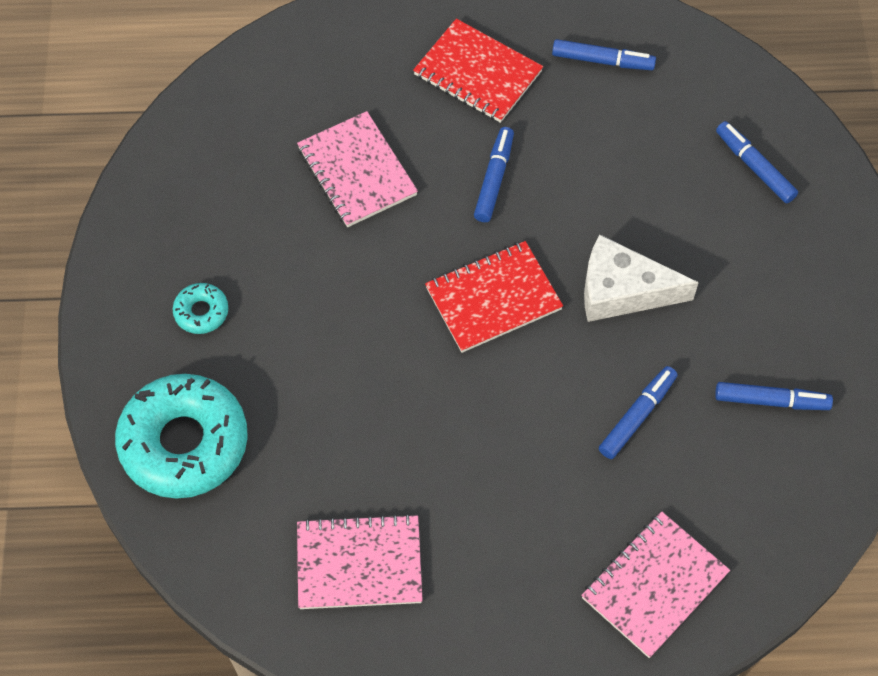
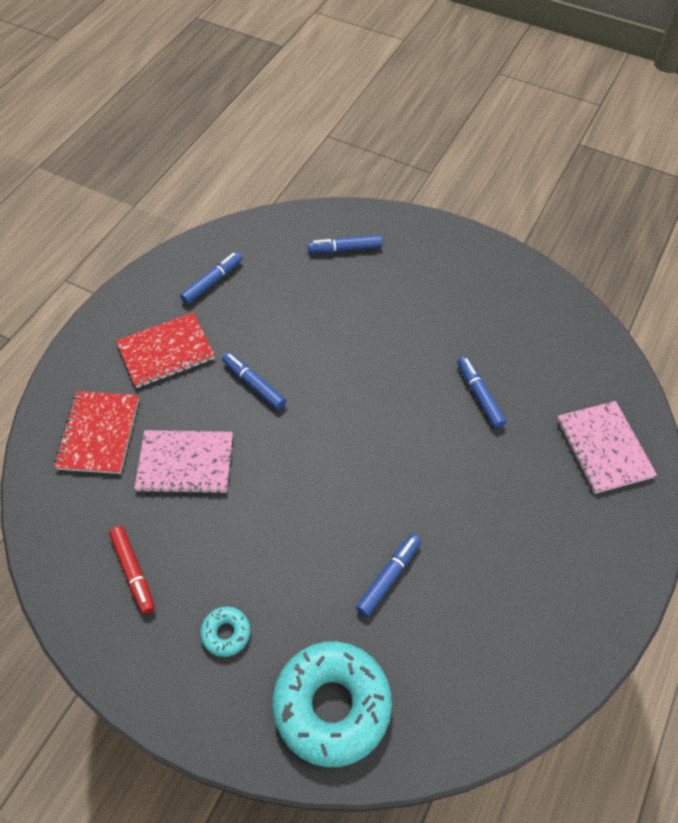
camera: 60 degrees left, 5 degrees down
(215, 197) = (133, 571): none -> red marker
(359, 563) = (501, 624): pink notebook -> none
(493, 298) = (344, 431): red notebook -> red notebook (99, 433)
(622, 290) = (385, 357): white cheese -> none
(771, 400) = (508, 323): blue marker -> blue marker (388, 577)

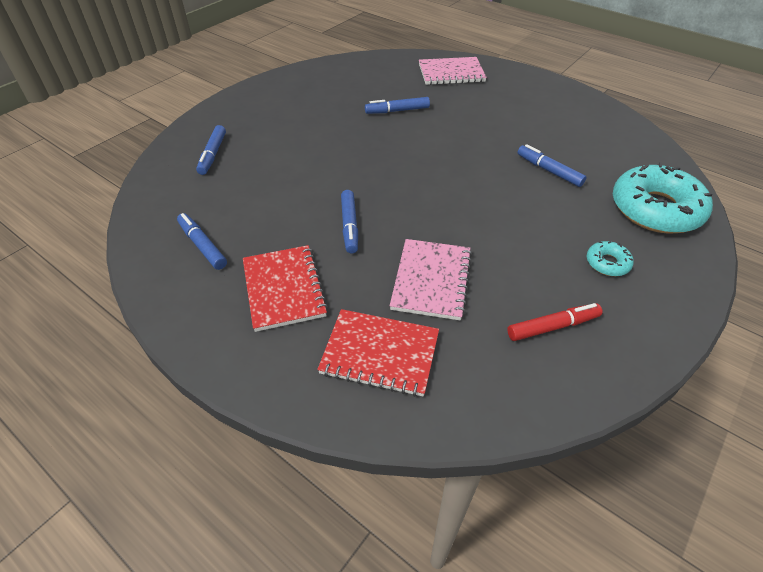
camera: 80 degrees left, 10 degrees down
(254, 384) = (350, 226): blue marker -> blue marker turned 60 degrees counterclockwise

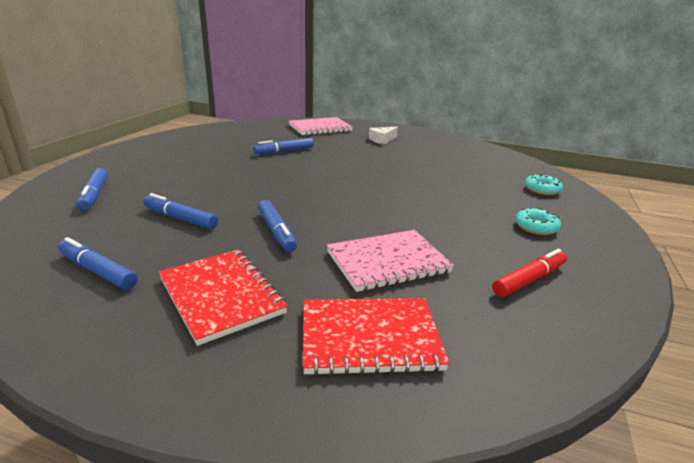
camera: 20 degrees left, 20 degrees down
(431, 280) = (388, 262): pink notebook -> pink notebook turned 75 degrees clockwise
(513, 101) = (382, 140): none -> white cheese
(549, 171) = (441, 175): blue marker -> blue marker (180, 218)
(655, 209) = (542, 189): turquoise donut -> turquoise donut, size x0.44

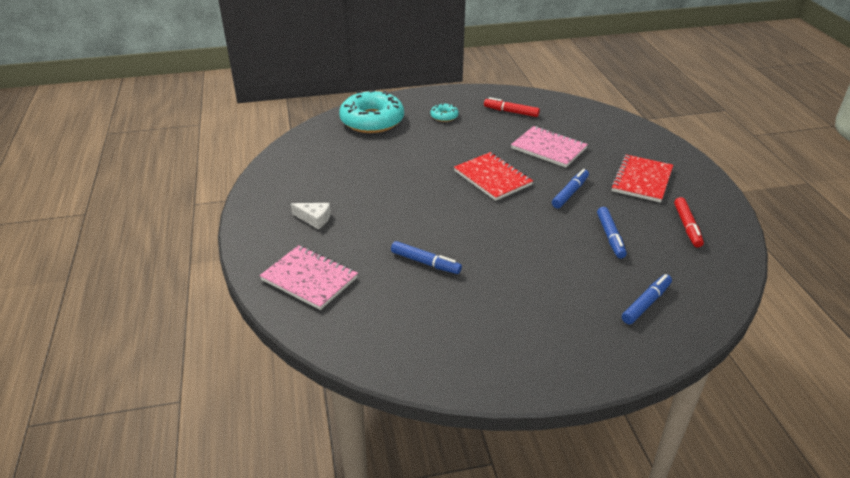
camera: 120 degrees left, 10 degrees up
(98, 271) = (687, 226): blue marker -> red marker
(369, 338) = (608, 137): red notebook -> red notebook (492, 178)
(542, 189) = (372, 121): turquoise donut -> turquoise donut, size x2.26

